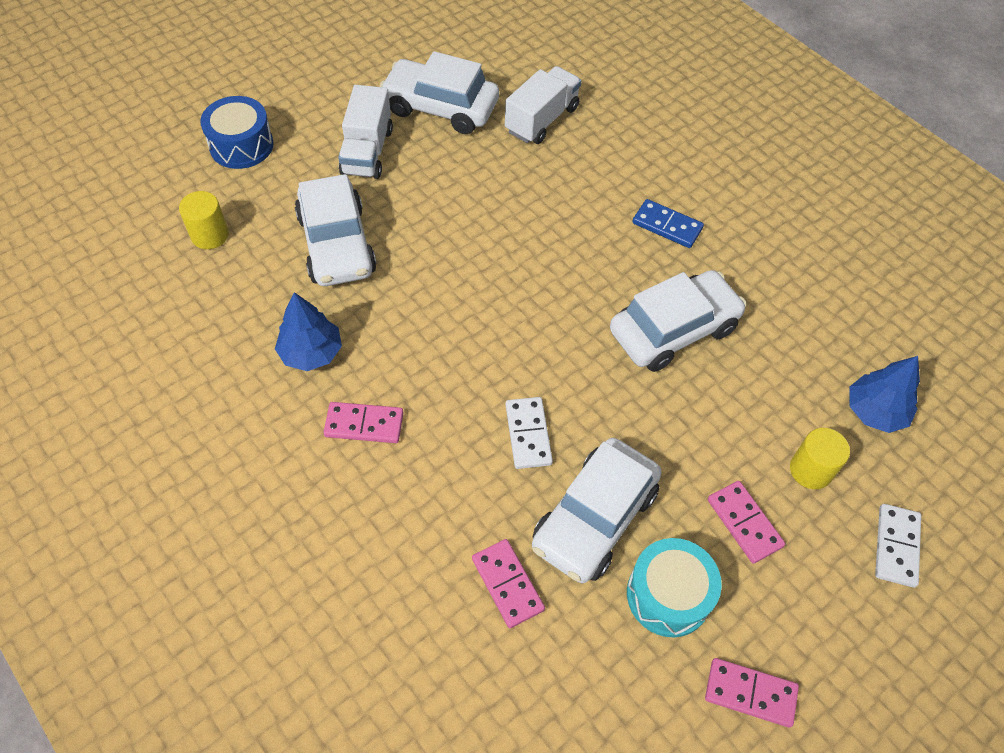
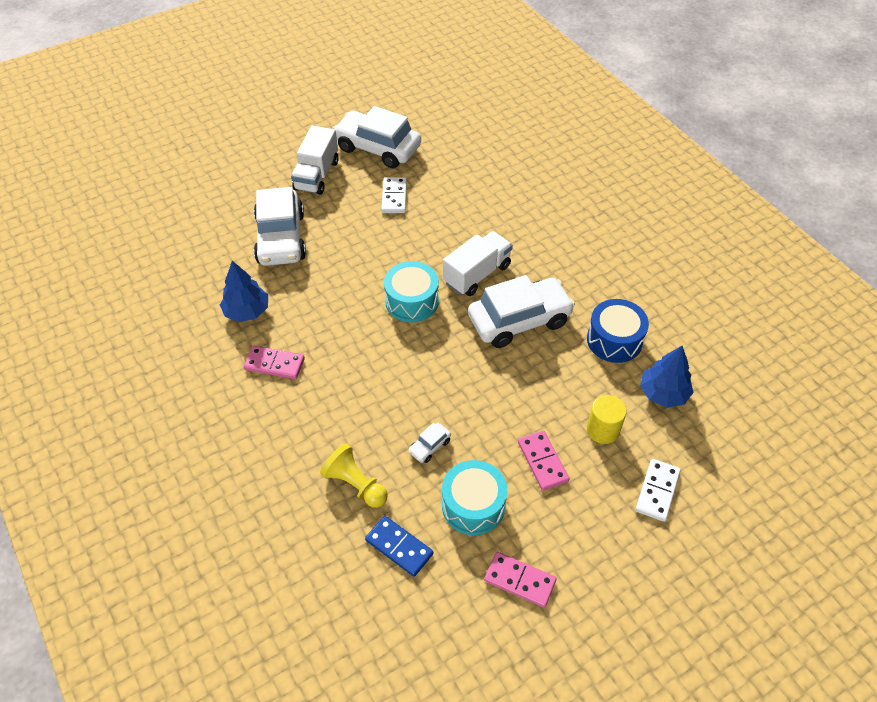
camera: 10 degrees right, 5 degrees down
(210, 235) = (191, 224): yellow cylinder -> none
(241, 145) = (226, 164): blue drum -> blue drum (614, 340)
(507, 584) = (355, 484): pink domino -> yellow pawn
(528, 434) = (393, 383): white domino -> white domino (394, 197)
(529, 317) = (412, 301): none -> turquoise drum
(542, 120) = (452, 162): white truck -> white truck (477, 274)
(594, 518) = (429, 446): white car -> white car, size x0.40
(667, 226) = (531, 245): blue domino -> blue domino (399, 547)

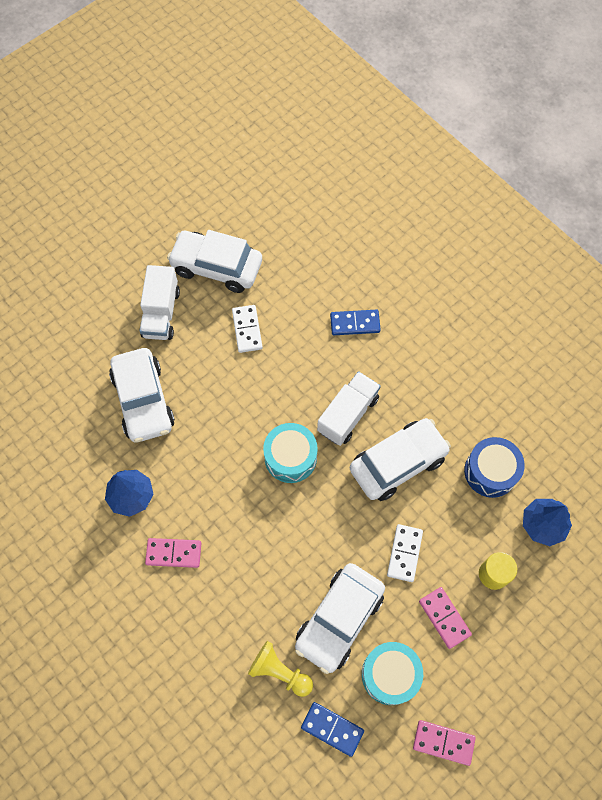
camera: 10 degrees left, 15 degrees up
(429, 446) = (339, 619): white car -> white car, size x2.48
(499, 205) = (355, 324): none -> blue domino
(657, 491) = (550, 630): white domino -> white domino (404, 553)

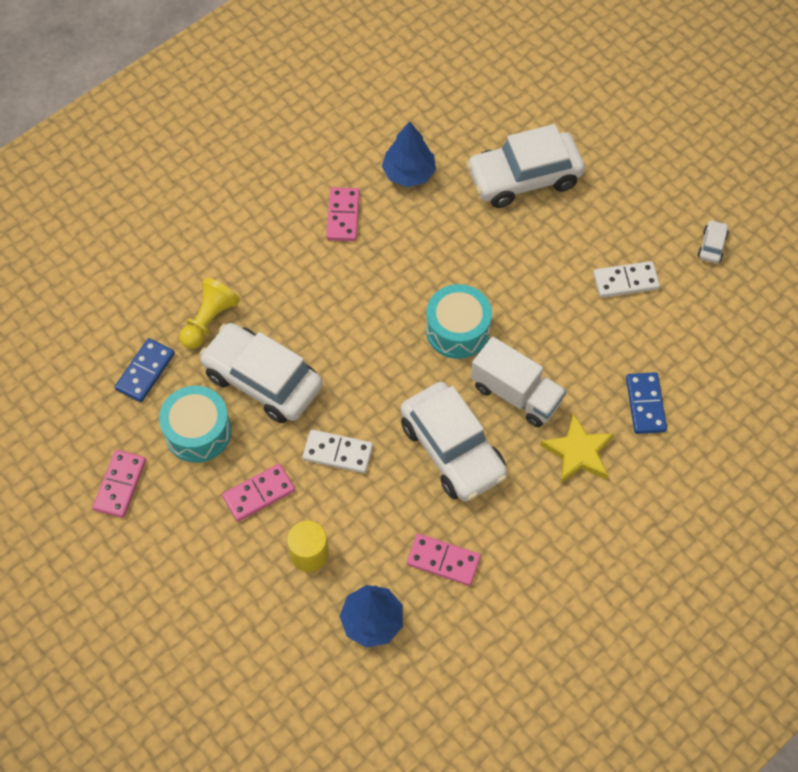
camera: 90 degrees right, 5 degrees down
(161, 313) = (640, 190): white truck -> none
(216, 267) = (712, 246): white car -> white car, size x0.40
(396, 372) = (578, 452): none -> yellow star
(490, 471) = (443, 561): blue drum -> pink domino

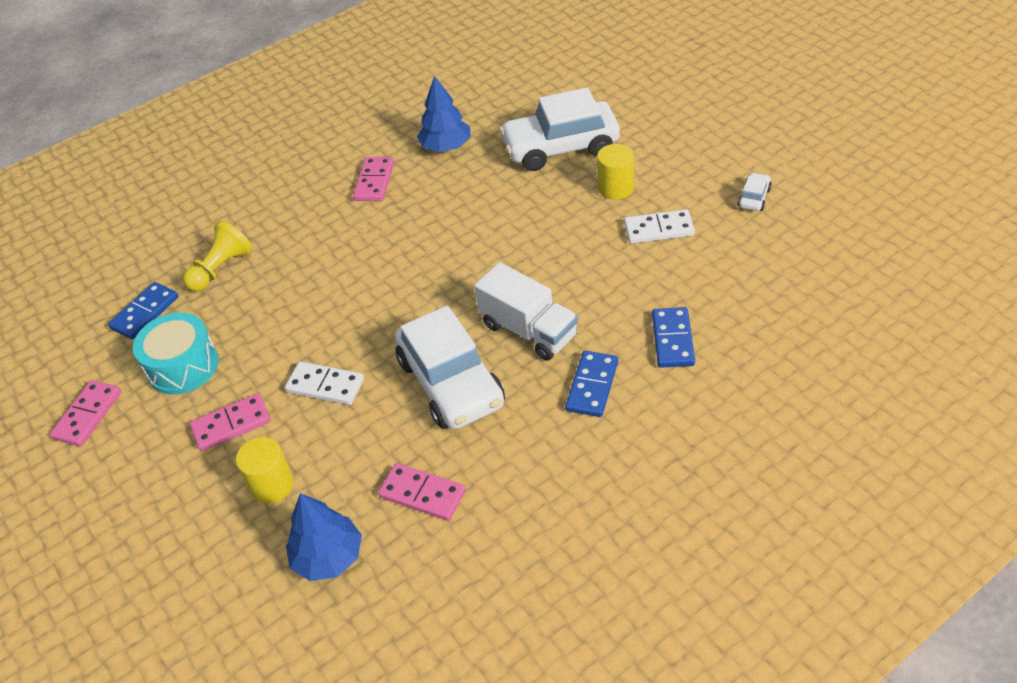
camera: 10 degrees right, 15 degrees down
(262, 380) = (262, 319): white car -> none
(457, 330) = (474, 274): turquoise drum -> none
(578, 452) = (592, 386): yellow star -> blue domino
(581, 231) = (615, 188): none -> yellow cylinder

